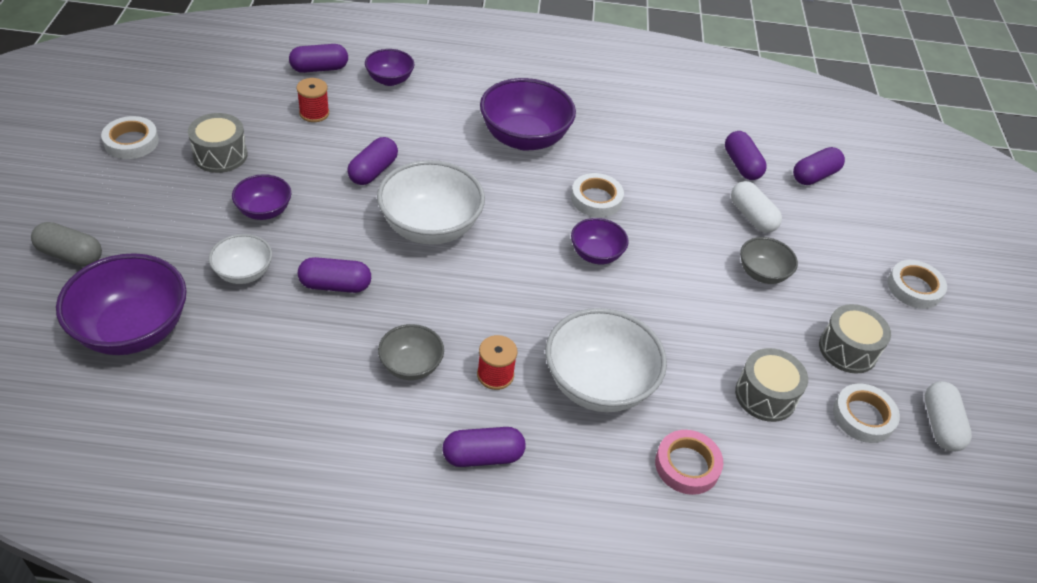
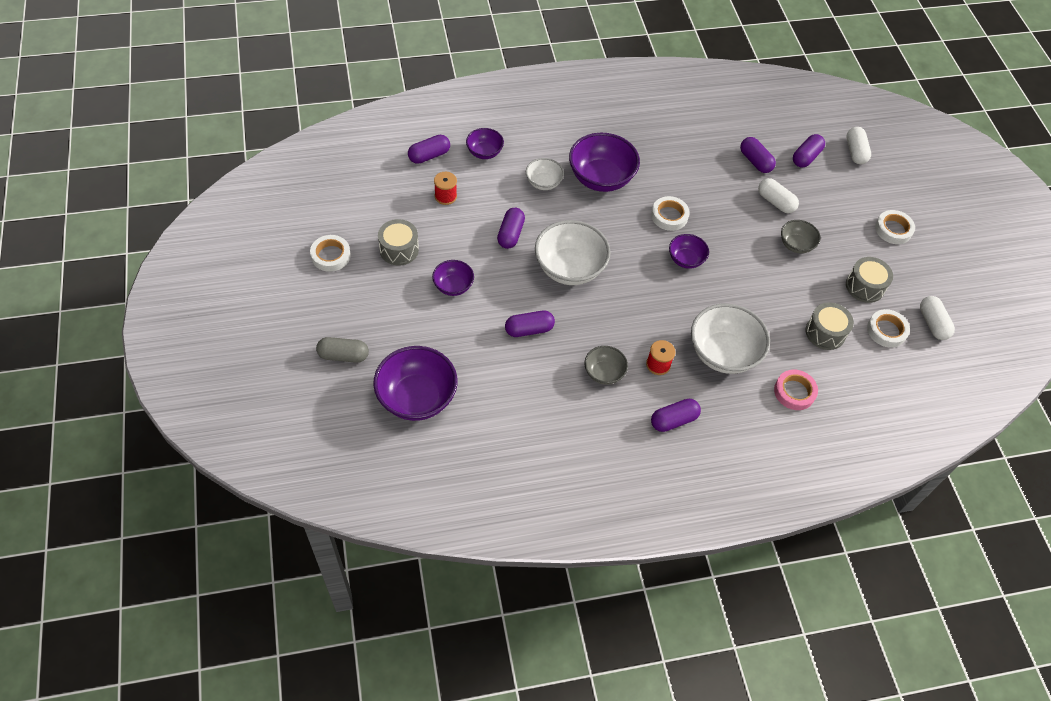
camera: 15 degrees left, 10 degrees up
(243, 273) = (465, 337): white bowl -> white bowl (543, 183)
(887, 185) = (855, 152): none -> white capsule

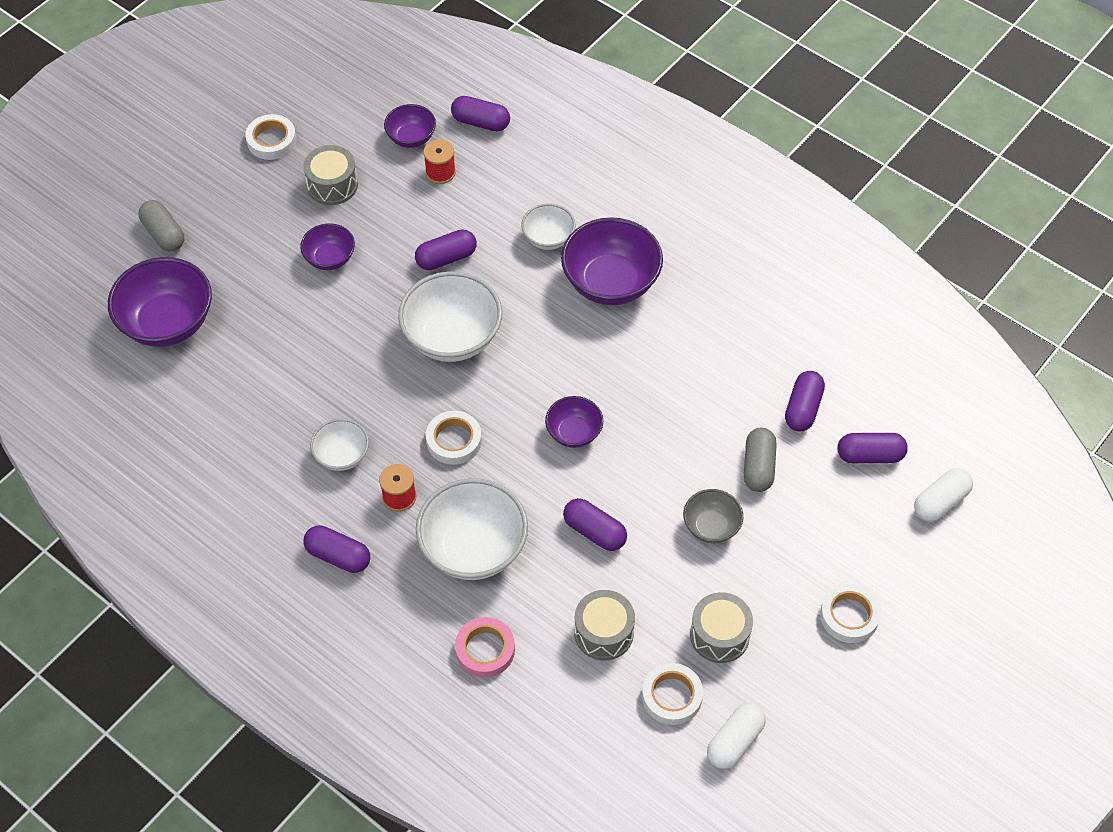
camera: 55 degrees right, 0 degrees up
(484, 152) = (536, 162): purple bowl -> purple bowl (411, 137)
(529, 329) = (336, 356): purple capsule -> purple capsule (594, 532)
(604, 373) = (342, 455): grey bowl -> white bowl
(669, 216) = (623, 378): white tape -> white tape (454, 440)
(775, 202) = (758, 467): white capsule -> grey capsule

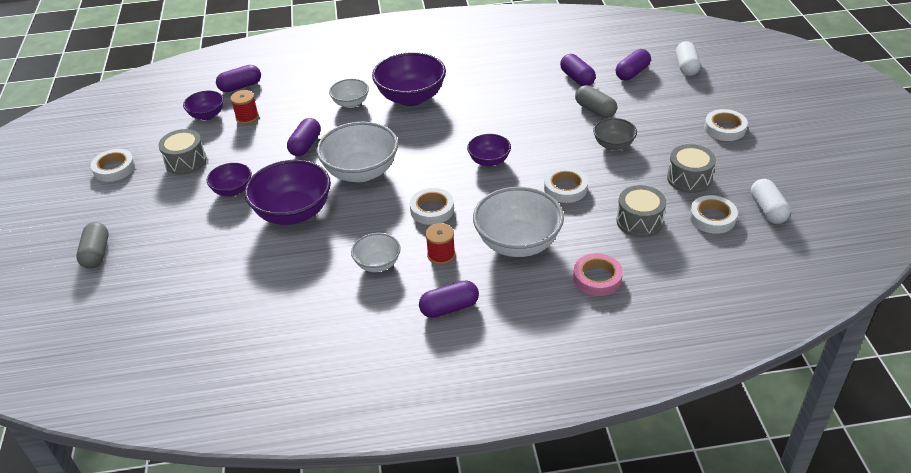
camera: 45 degrees left, 15 degrees down
(164, 234) = (96, 253): grey capsule -> grey capsule turned 75 degrees clockwise
(167, 323) = (162, 290): purple bowl -> purple bowl (293, 213)
(594, 532) = (565, 188): purple capsule -> white tape

